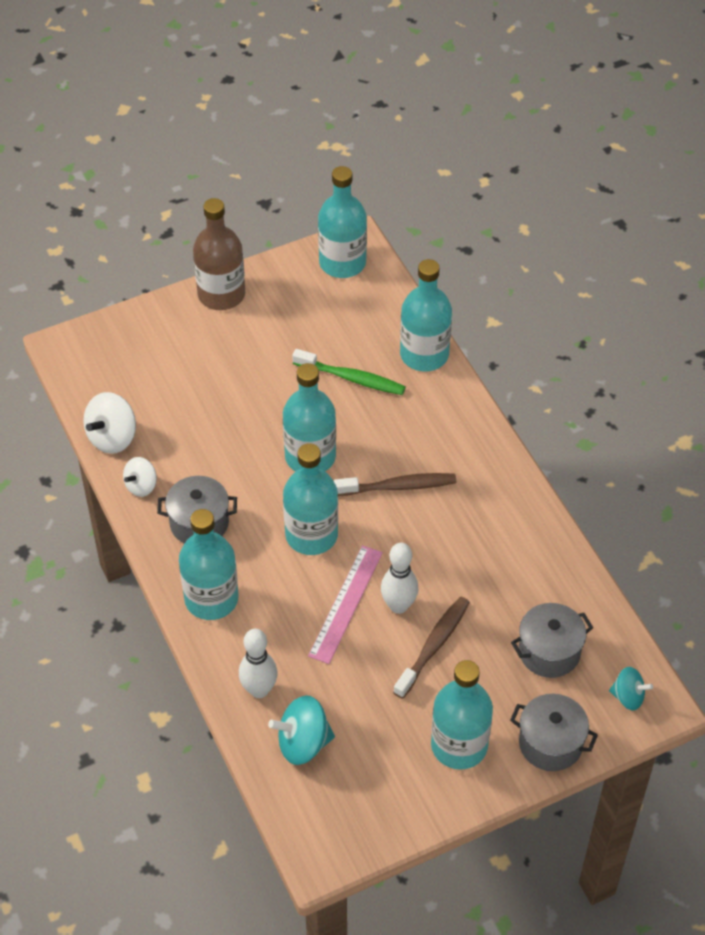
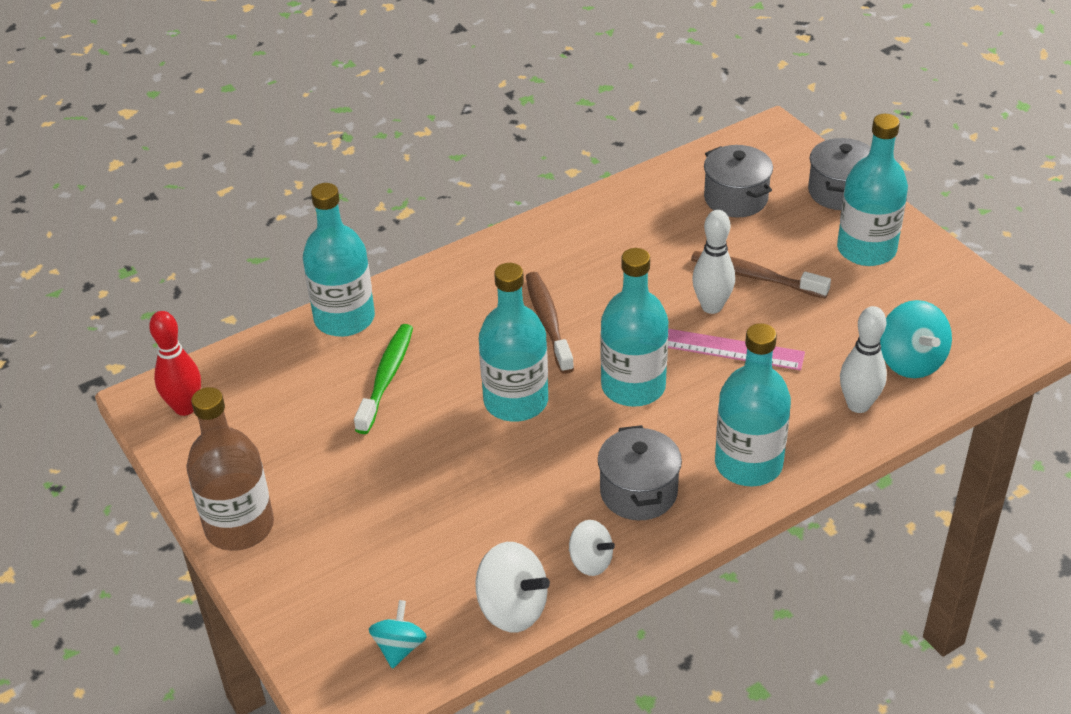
camera: 95 degrees left, 10 degrees down
(342, 262) = (185, 407): turquoise bottle -> red bowling pin
(628, 697) = (770, 148): turquoise spinning top -> turquoise spinning top (399, 647)

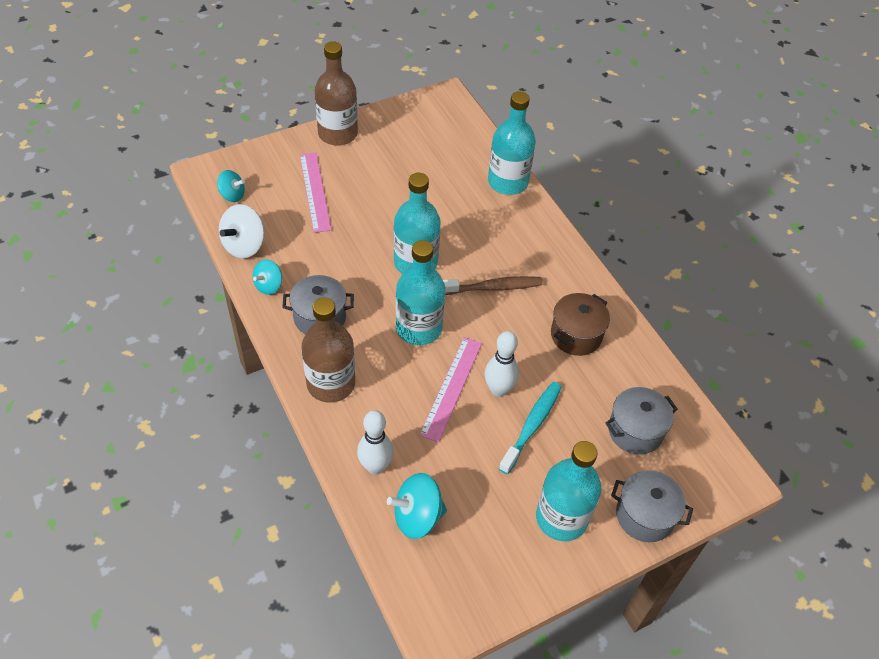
camera: 90 degrees right, 10 degrees up
(185, 407) = (437, 111): red bowling pin -> none
(381, 536) = (315, 191): none -> pink ruler
(386, 377) = (448, 200): green toothbrush -> none
(590, 561) = (269, 285): white spinning top -> turquoise spinning top
(611, 246) = (576, 335): none -> brown pot
(748, 464) = (331, 383): turquoise bottle -> brown bottle
(754, 276) = (532, 425): brown toothbrush -> turquoise toothbrush

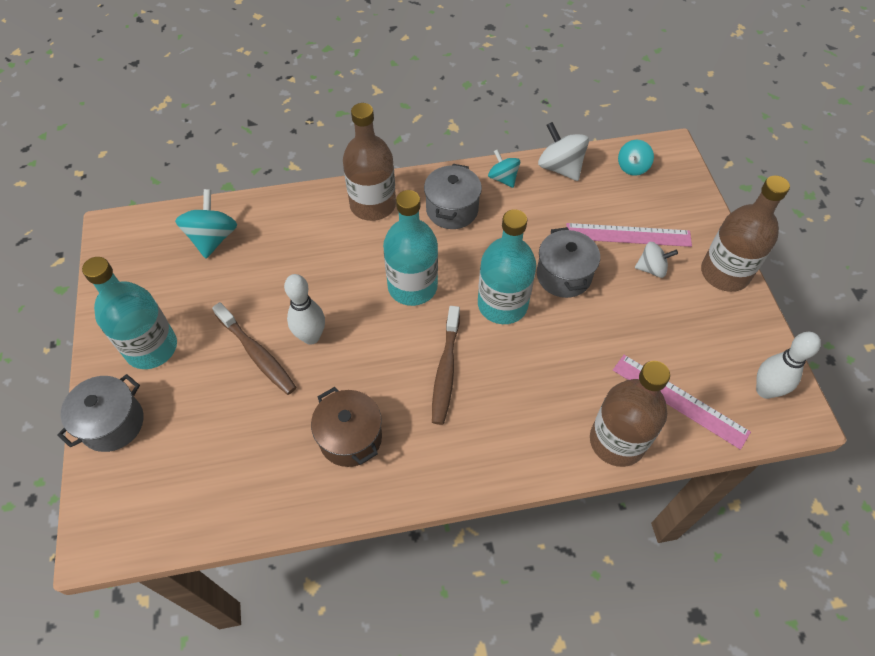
camera: 110 degrees right, 5 degrees up
(347, 175) = (651, 268): none -> white spinning top
(375, 466) = (274, 220): white bowling pin -> white bowling pin (765, 390)
(452, 388) = (330, 296): pink ruler -> pink ruler (679, 400)
(508, 182) = (617, 441): turquoise bottle -> brown bottle
(532, 425) = (257, 354): turquoise toothbrush -> brown toothbrush
(635, 431) = (205, 453): grey pot -> grey pot (563, 275)

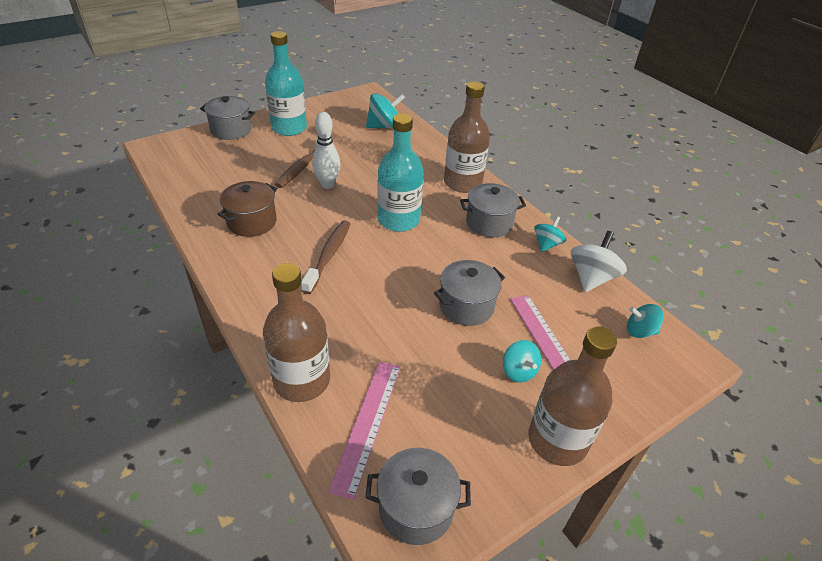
camera: 65 degrees right, 15 degrees down
(445, 371) = (329, 255): brown toothbrush -> brown toothbrush turned 120 degrees clockwise
(502, 304) = (410, 273): turquoise bottle -> none
(651, 268) = (518, 371): white spinning top -> turquoise spinning top
(765, 390) = (416, 508): white bowling pin -> grey pot

